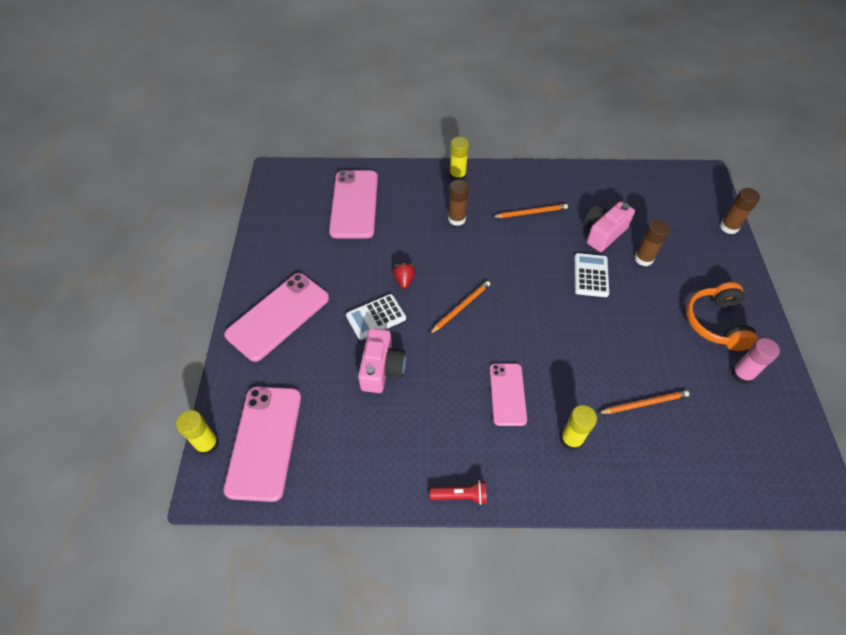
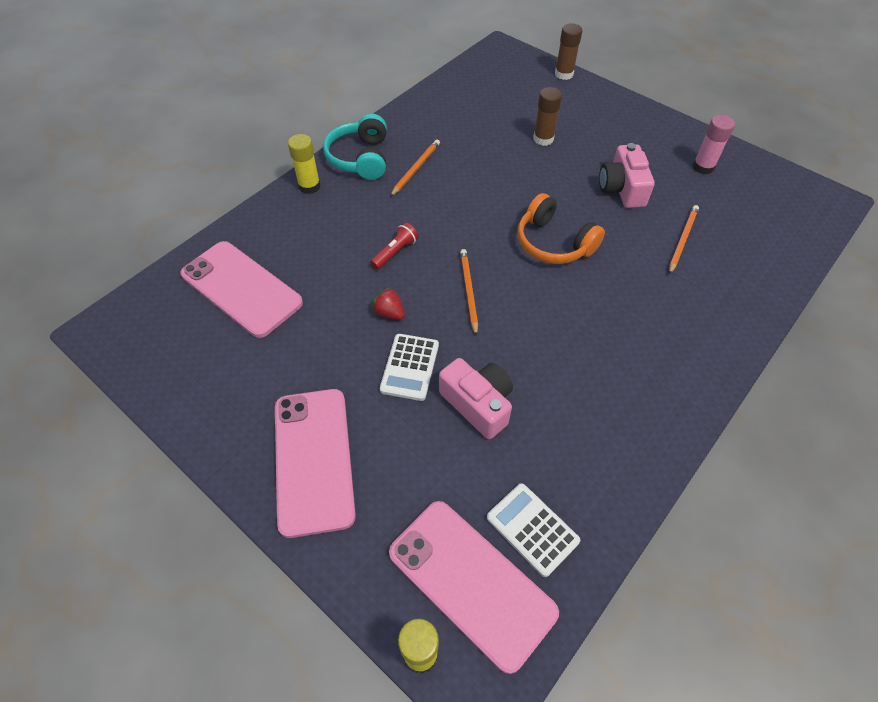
camera: 50 degrees left, 0 degrees up
(457, 219) = (361, 223): brown glue stick -> none
(460, 495) = (675, 433): red flashlight -> red flashlight (395, 252)
(507, 181) = (360, 158): none -> turquoise headphones
(507, 394) = (596, 323): pink phone -> none
(571, 439) = (679, 311): yellow glue stick -> none
(591, 275) = (526, 181): white calculator -> white calculator (532, 529)
(603, 233) = (491, 142): pink camera -> pink camera (622, 189)
(716, 323) = (645, 146): orange headphones -> orange headphones (553, 243)

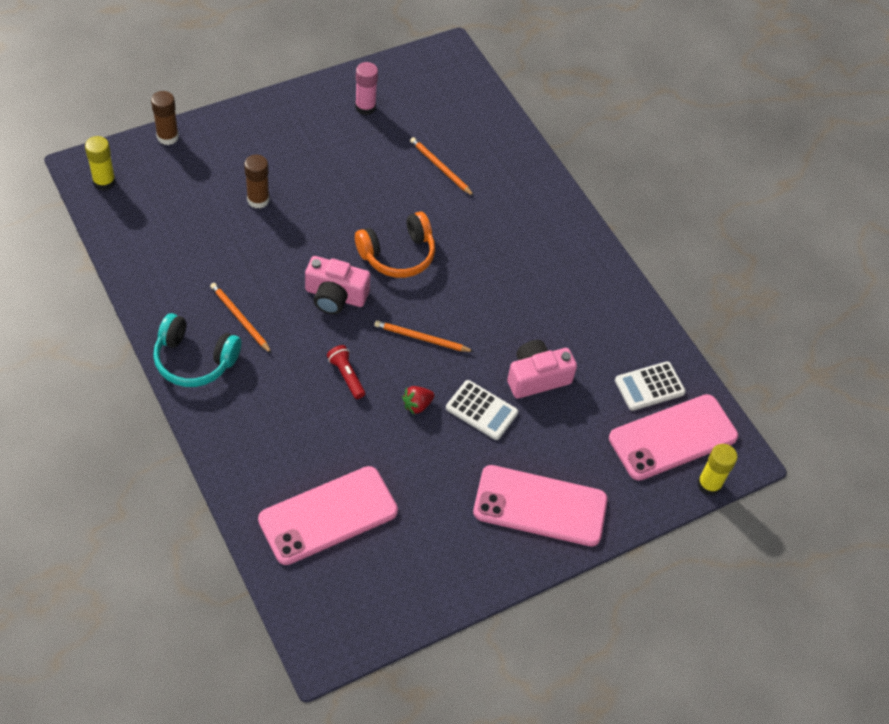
camera: 75 degrees left, 0 degrees up
(309, 186) = (212, 418): yellow glue stick -> yellow glue stick (104, 182)
(622, 189) = (359, 176): pink camera -> pink camera (335, 296)

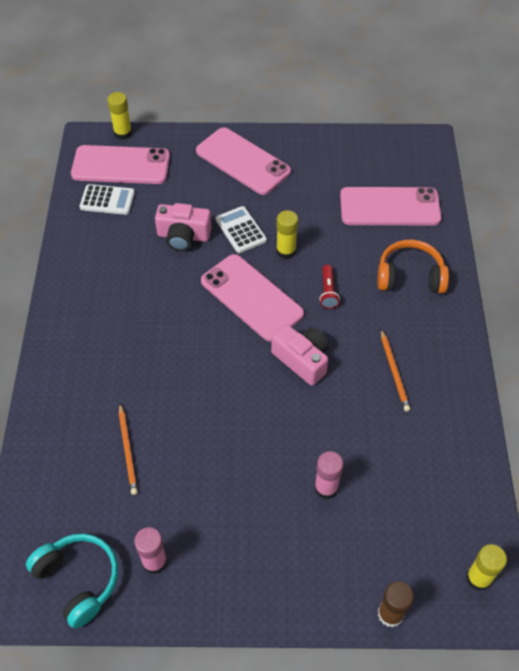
camera: 145 degrees left, 0 degrees up
(194, 360) = (446, 351): turquoise headphones -> turquoise headphones (78, 580)
(258, 200) = (326, 488): brown glue stick -> pink glue stick
(398, 255) = (226, 376): orange headphones -> orange headphones (410, 276)
(417, 405) = (286, 251): red strawberry -> yellow glue stick
(421, 338) = (251, 297): orange pencil -> pink phone

